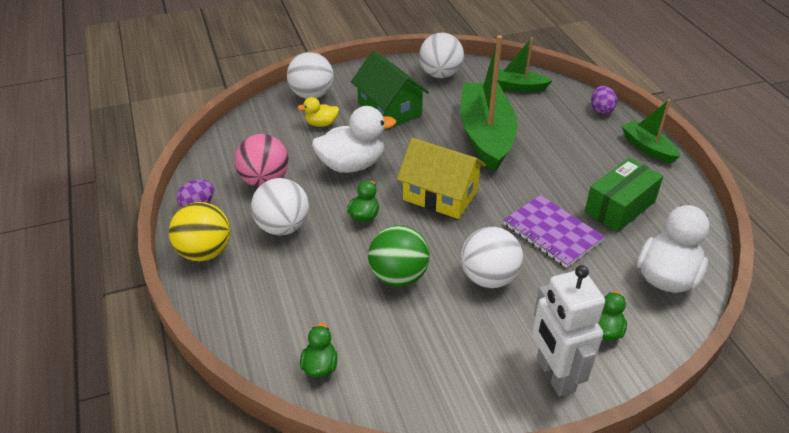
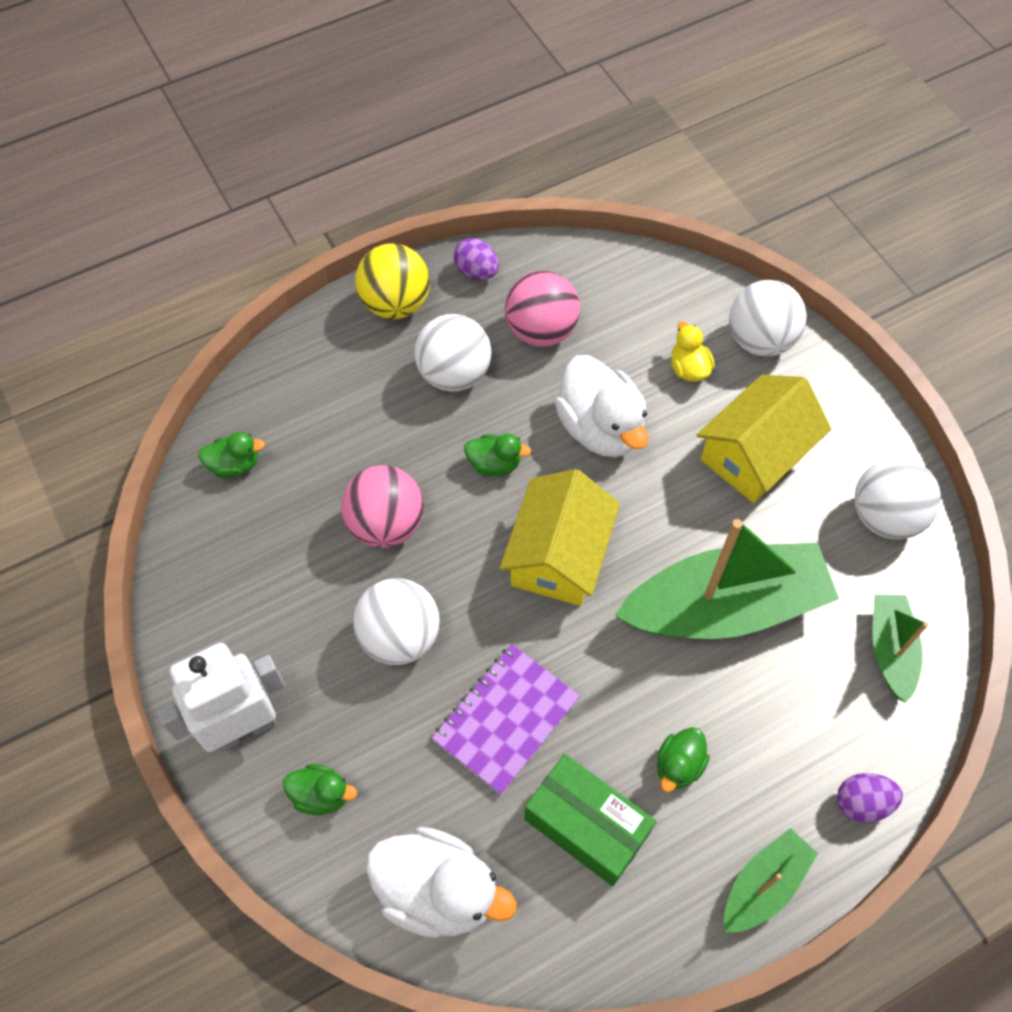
camera: 80 degrees right, 20 degrees up
(389, 109) = (755, 454): green house -> yellow house
(398, 276) = (386, 524): green ball -> pink ball
(582, 167) = (678, 765): none -> green duck

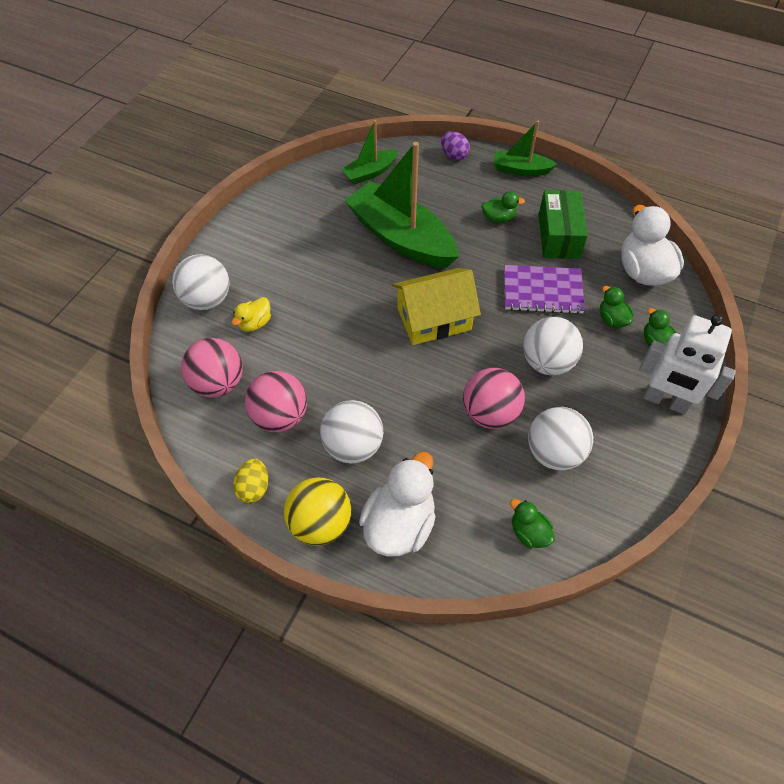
camera: 125 degrees left, 5 degrees down
(476, 271) = (254, 488): purple egg -> yellow egg
(494, 463) = (402, 383): green duck -> green duck (612, 319)
(600, 428) = (333, 344): white duck -> white duck (399, 524)
(626, 298) = (218, 383): none -> pink ball
(755, 454) = (295, 266): yellow house -> none
(885, 516) = (294, 201): white ball -> white ball (554, 452)

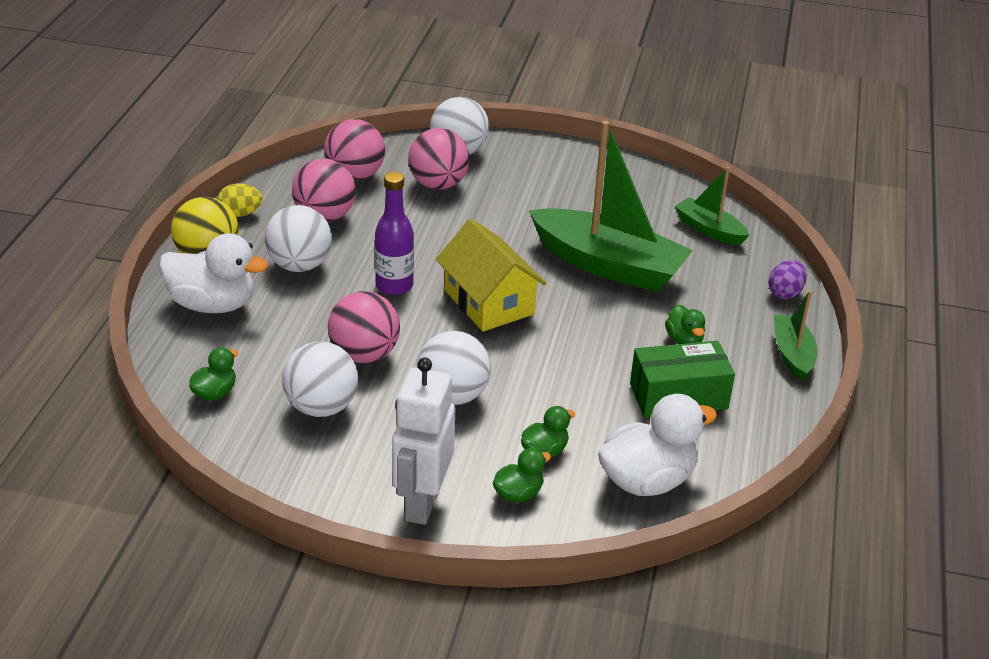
camera: 75 degrees right, 20 degrees down
(255, 323) = (438, 184): yellow duck -> pink ball
(399, 378) = (394, 286): none -> purple bottle
(401, 238) = (608, 265): green boat -> green boat turned 90 degrees clockwise
(542, 291) = (569, 386): purple notebook -> none

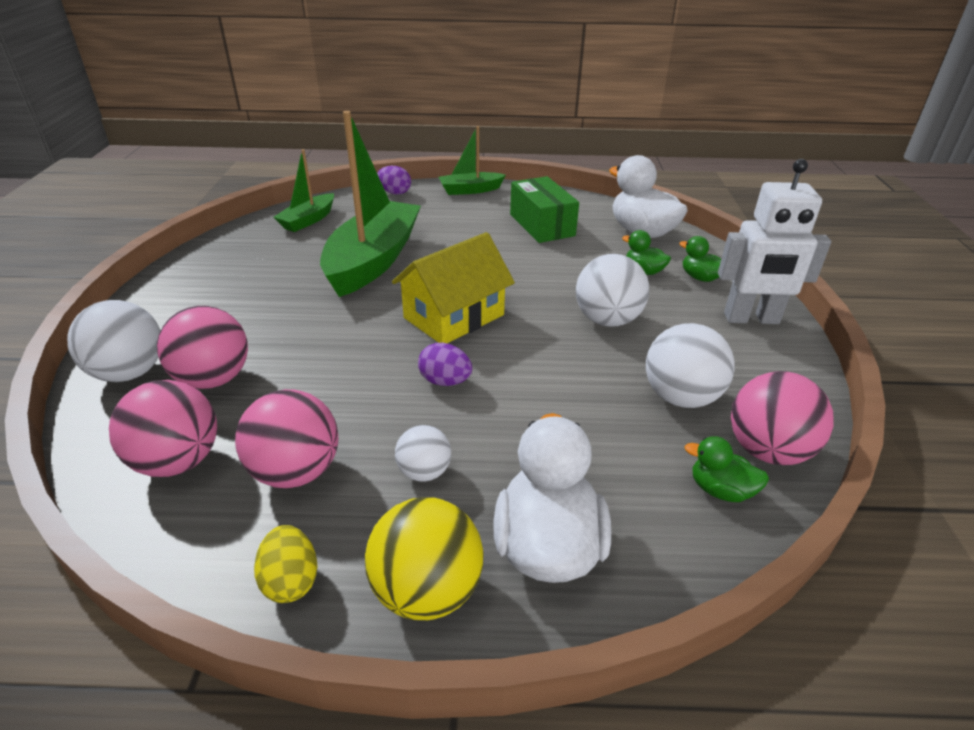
camera: 100 degrees left, 0 degrees up
(299, 265) = (424, 472): white ball -> white ball, size x0.58
(364, 355) = (579, 382): pink ball -> pink ball (767, 450)
(394, 286) = (445, 381): purple bottle -> purple egg
(684, 340) = (471, 225): green duck -> none

